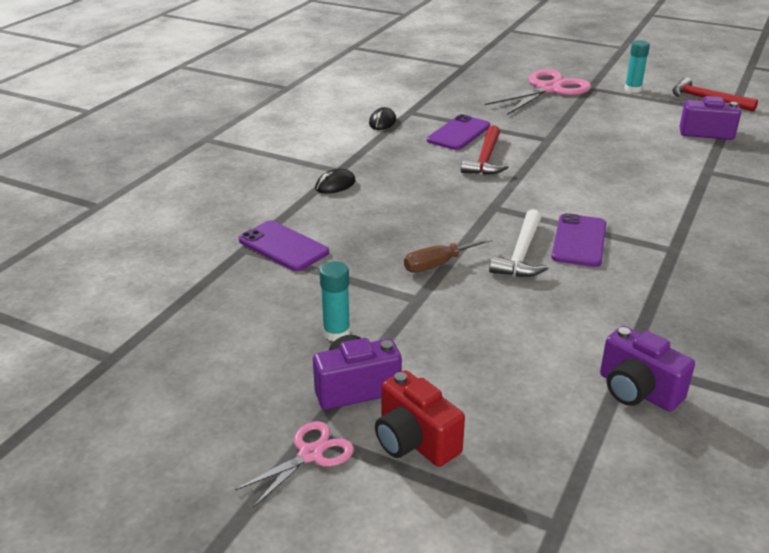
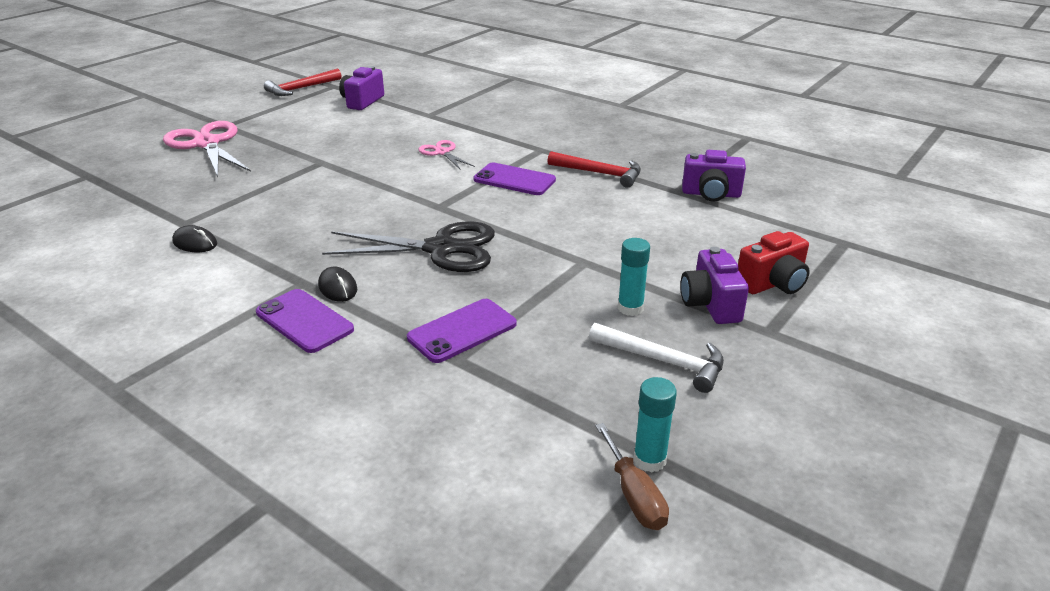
camera: 80 degrees left, 0 degrees up
(310, 454) = (795, 333): pink scissors -> pink scissors (442, 152)
(413, 219) = (441, 249): none -> black scissors
(438, 264) = (530, 245): brown screwdriver -> brown screwdriver (634, 495)
(459, 133) = (268, 202): purple phone -> purple phone (304, 321)
(485, 159) = (340, 197): red hammer -> red hammer (600, 173)
(521, 254) = (526, 206): white hammer -> white hammer (664, 361)
(632, 89) = (249, 110): turquoise glue stick -> turquoise glue stick (649, 460)
(637, 391) = (711, 194): purple camera -> purple camera turned 45 degrees clockwise

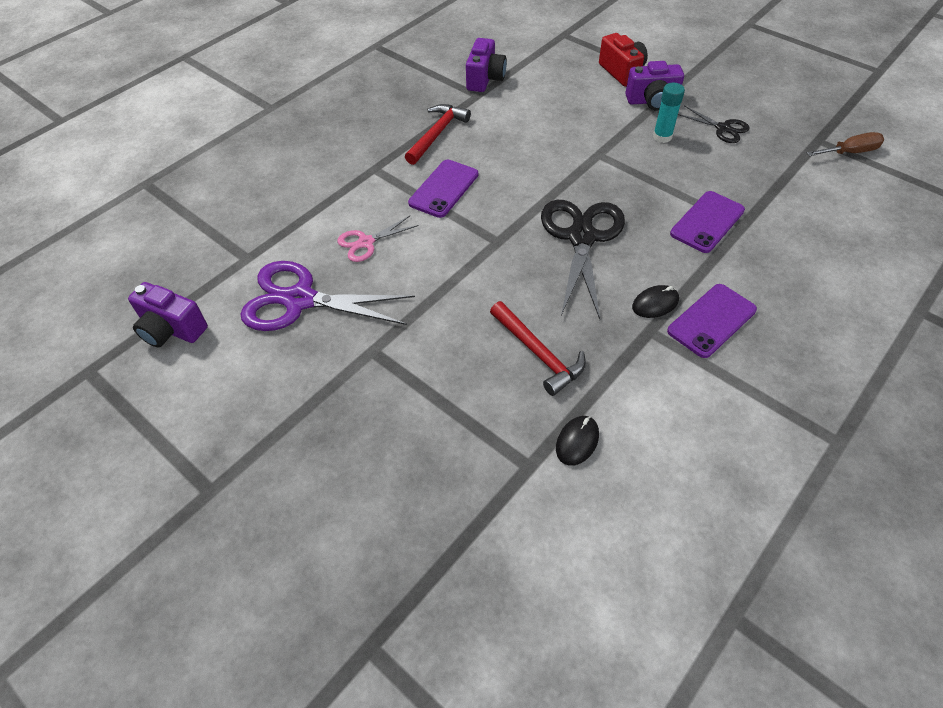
camera: 85 degrees left, 20 degrees up
(207, 144) = (279, 500): pink scissors -> none
(301, 89) = (80, 413): red hammer -> red hammer (538, 354)
(381, 135) = (300, 300): none -> purple scissors
(462, 331) = (707, 222): purple phone -> purple phone turned 75 degrees clockwise
(649, 460) = (819, 144): turquoise glue stick -> none
(664, 361) = (723, 128): white hammer -> black scissors

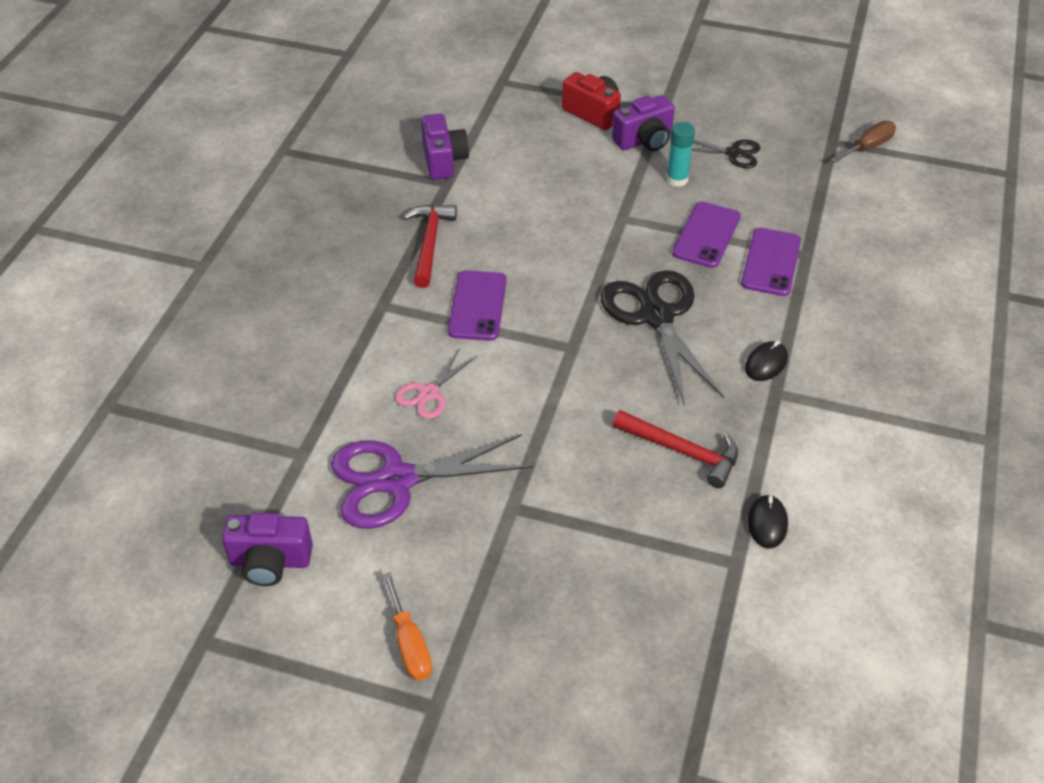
camera: 25 degrees left, 5 degrees down
(225, 431) = (410, 644): none -> orange screwdriver
(711, 320) = (827, 363): purple phone -> purple phone (706, 235)

